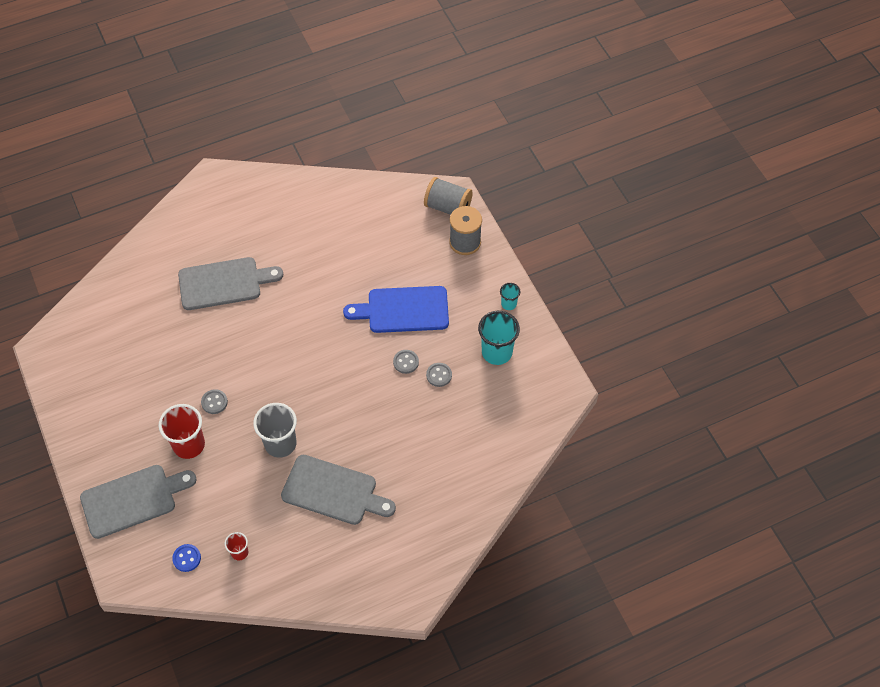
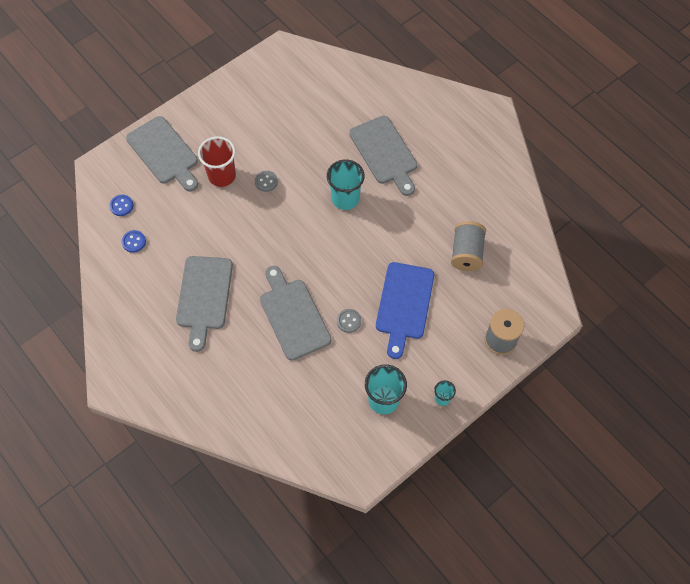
camera: 75 degrees right, 5 degrees up
(239, 552) = (134, 242): red cup -> blue button
(265, 332) = (345, 198): none -> turquoise cup
(280, 443) = (239, 242): grey cup -> none
(383, 410) = (293, 316): none -> grey cutting board
(403, 310) = (404, 304): blue cutting board -> blue cutting board turned 150 degrees counterclockwise
(439, 375) = (343, 353): grey button -> none
(448, 207) = (536, 314): grey spool -> grey spool (466, 253)

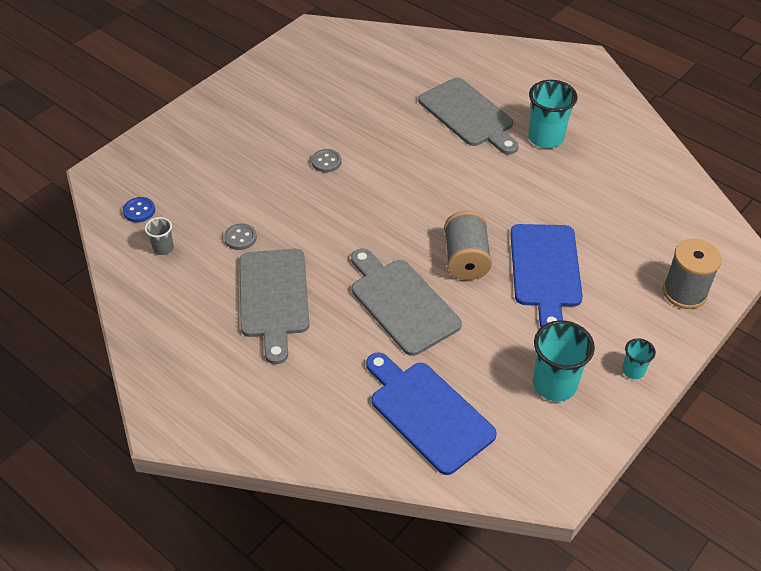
camera: 10 degrees left, 15 degrees down
(134, 242) = (163, 248): blue button -> grey cup
(164, 153) = (186, 148): grey cutting board -> none
(222, 176) = (267, 162): red cup -> none
(290, 407) = (428, 413): none -> blue cutting board
(345, 198) = (433, 167): turquoise cup -> turquoise cup (546, 138)
(349, 321) = (478, 299): grey button -> grey button (240, 238)
(466, 253) = (606, 204): grey spool -> grey spool (466, 259)

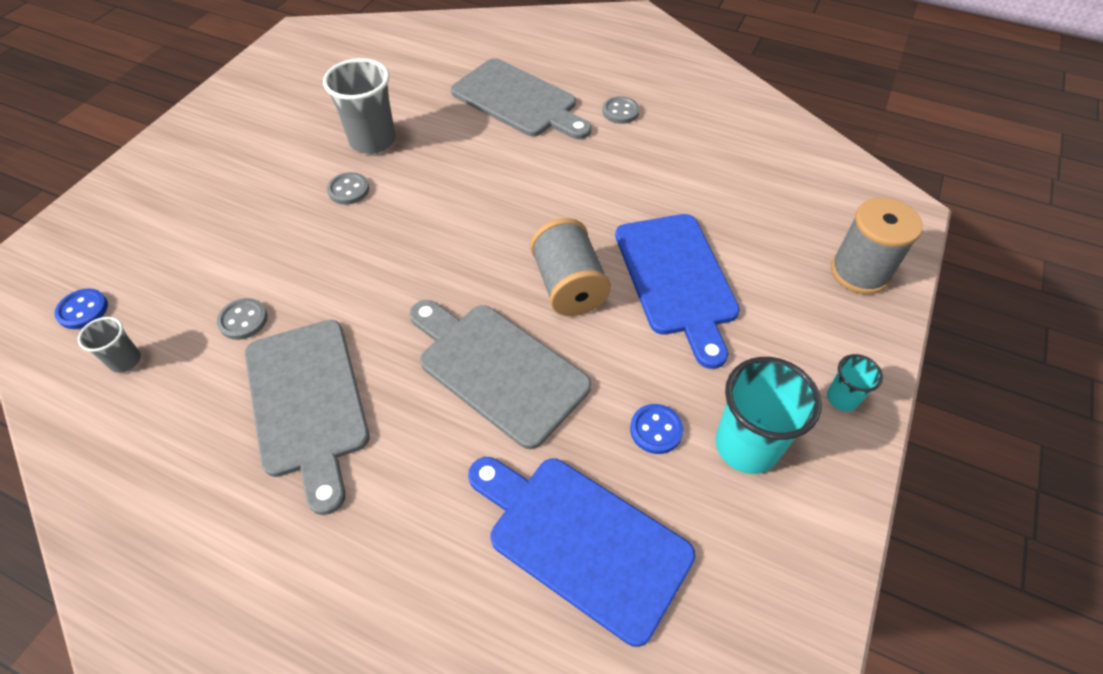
camera: 15 degrees left, 5 degrees up
(351, 128) = (372, 141): none -> grey cup
(496, 362) = (656, 430): none -> blue button
(546, 138) = (620, 112): turquoise cup -> grey button

